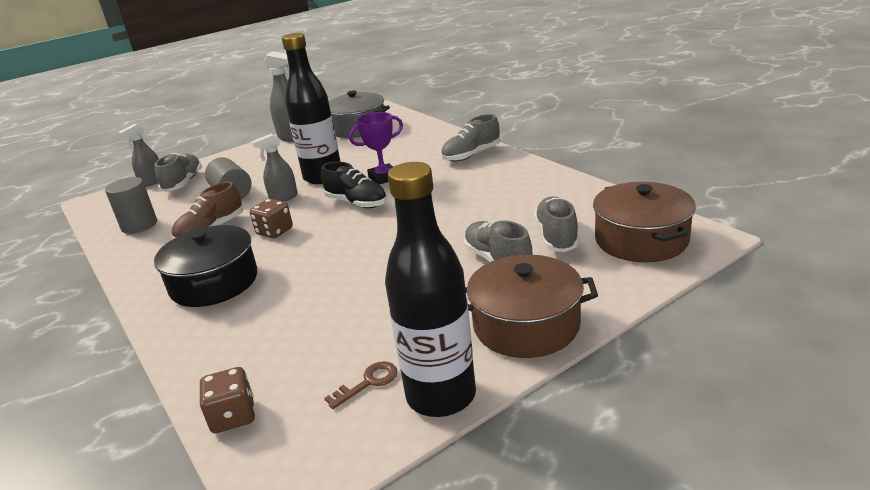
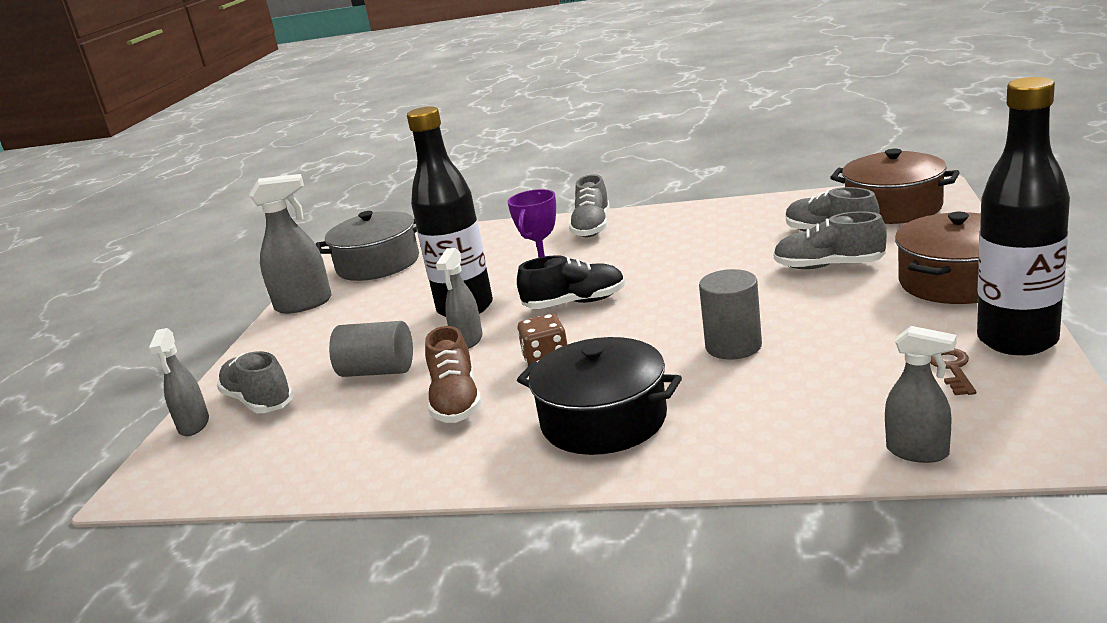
camera: 45 degrees left, 5 degrees down
(139, 225) = (323, 454): grey cylinder -> grey cylinder (733, 346)
(233, 416) = (918, 452): brown dice -> grey spray bottle

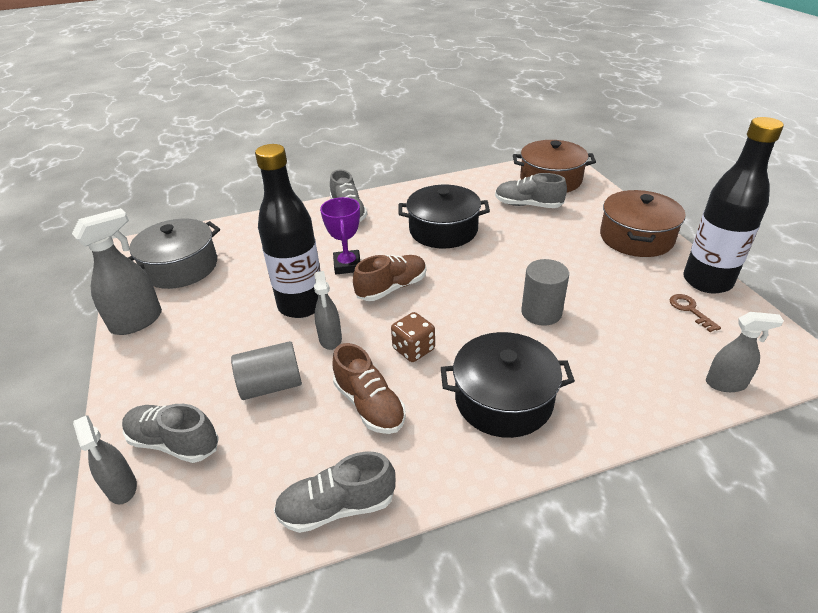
camera: 30 degrees left, 15 degrees up
(575, 303) = (392, 288): black shoe -> brown shoe
(690, 253) = (443, 230): none -> black pot
(829, 266) = (548, 233): grey shoe -> grey shoe (337, 507)

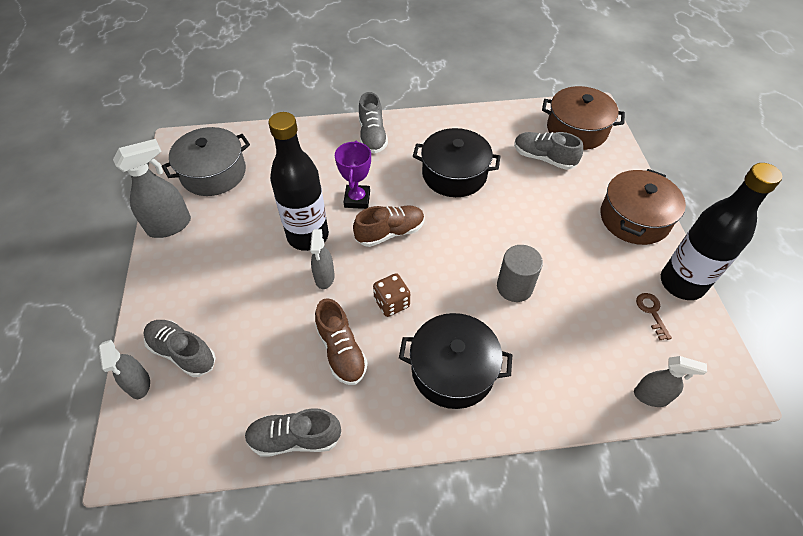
camera: 10 degrees right, 15 degrees up
(271, 385) = (267, 314): grey cylinder -> none

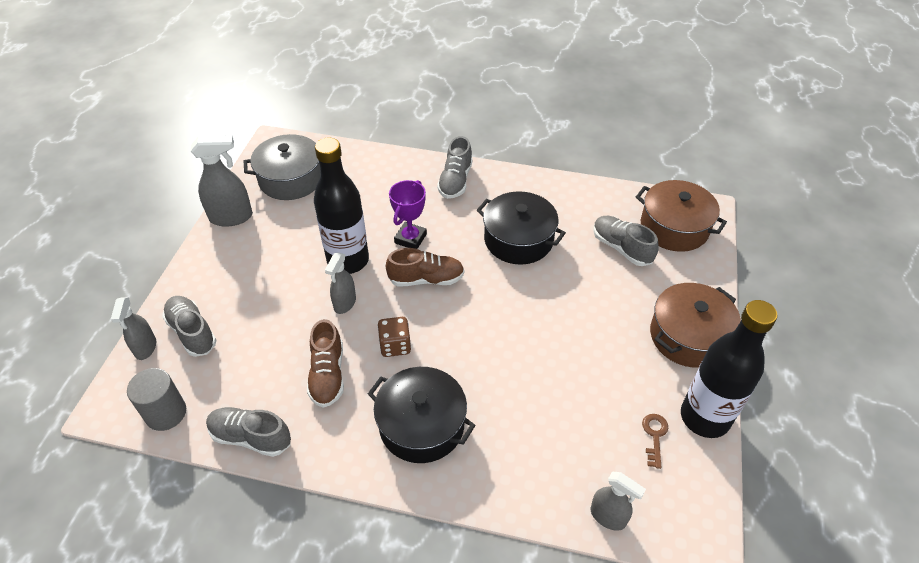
camera: 20 degrees right, 5 degrees down
(514, 287) = (522, 367): grey cylinder -> grey cylinder (166, 413)

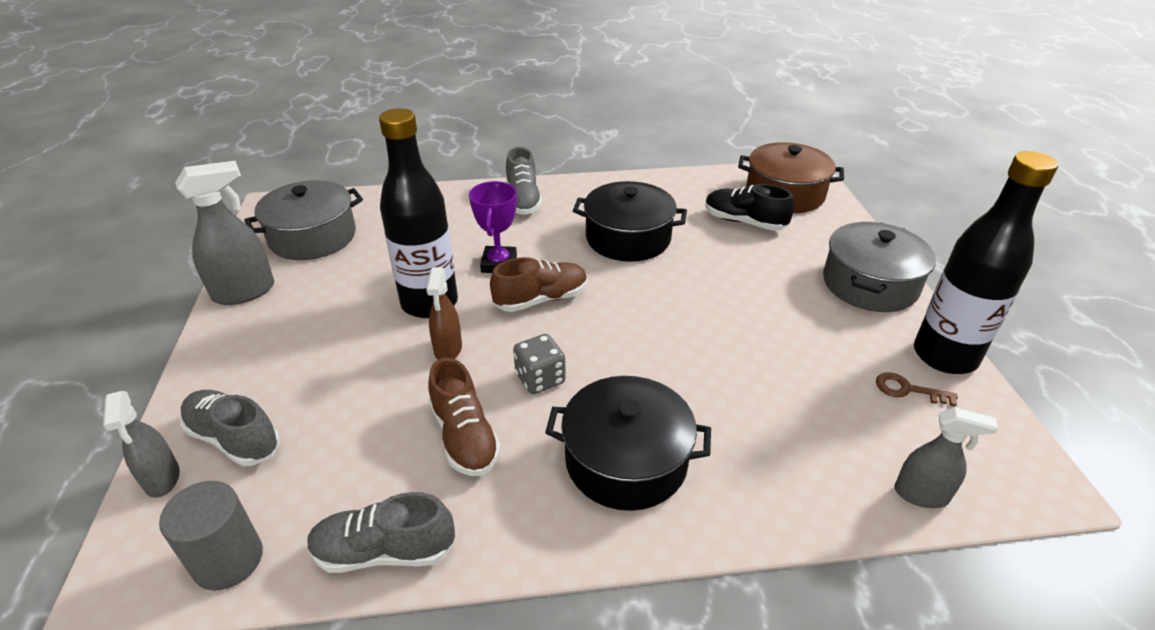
camera: 20 degrees left, 10 degrees down
(344, 303) = (448, 349): grey spray bottle -> brown spray bottle
(395, 345) = (540, 379): brown dice -> grey dice
(621, 248) = (744, 222): grey shoe -> black shoe
(654, 436) = (907, 390): brown key -> brown key turned 60 degrees counterclockwise
(688, 336) = (869, 284): brown pot -> grey pot

